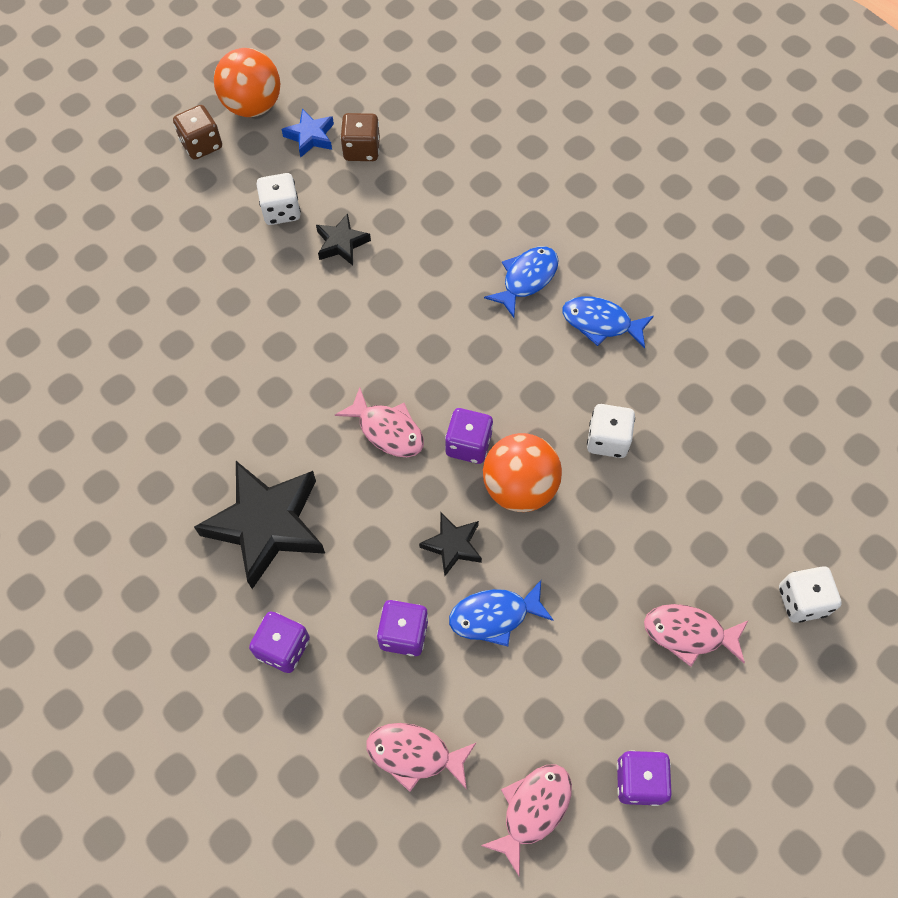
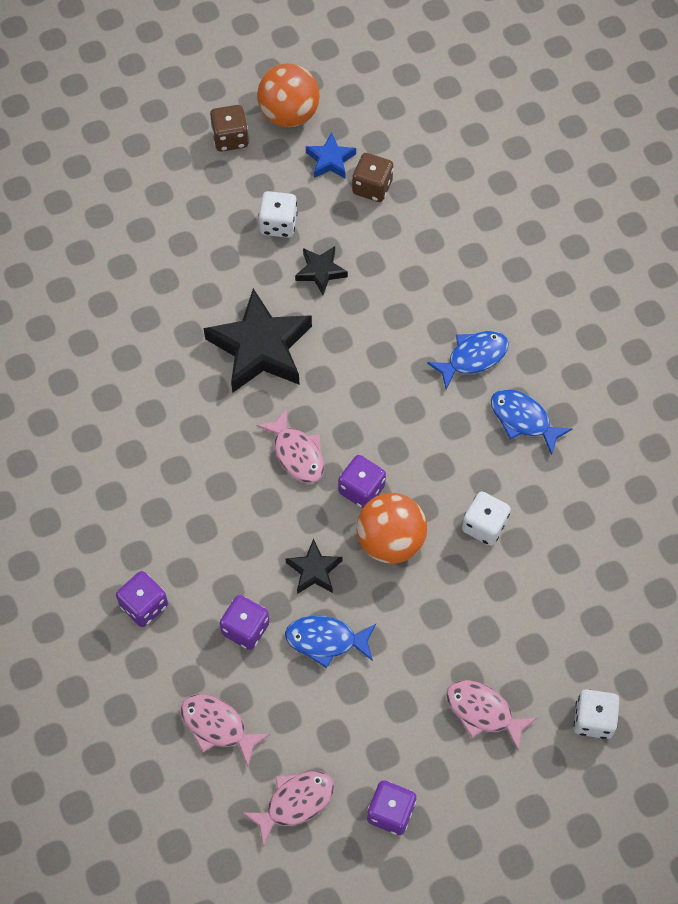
camera: 20 degrees right, 0 degrees up
(267, 525) = (166, 500): black star -> black star (260, 348)

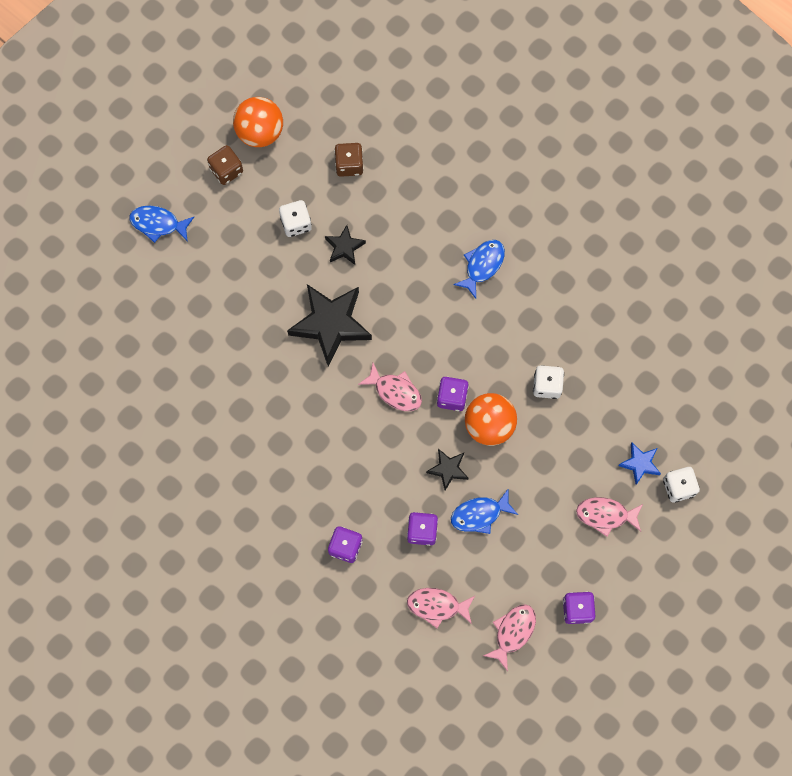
camera: 25 degrees left, 10 degrees up
(330, 160) = (308, 156): blue star -> blue star (640, 464)
(523, 419) = (538, 296): blue fish -> blue fish (158, 224)

